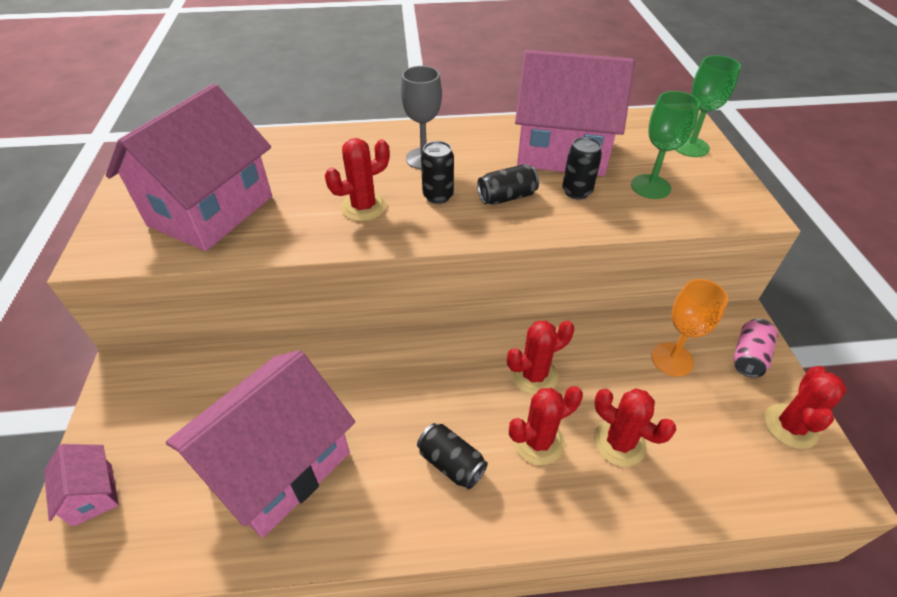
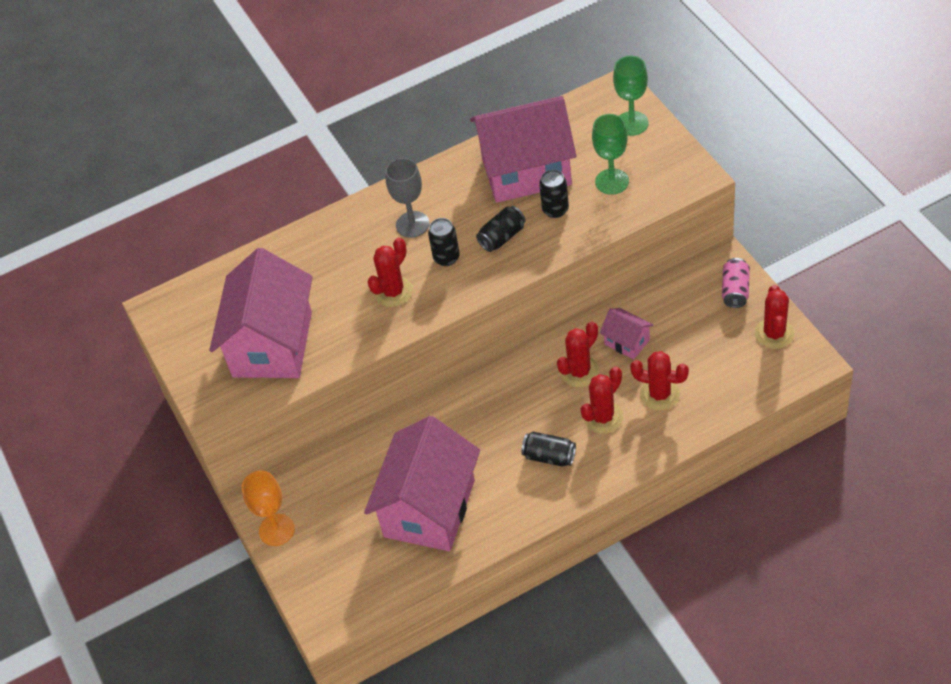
camera: 15 degrees left, 5 degrees up
(93, 494) = (312, 579): pink house -> pink house (627, 342)
(672, 359) = (678, 316): orange goblet -> orange goblet (276, 530)

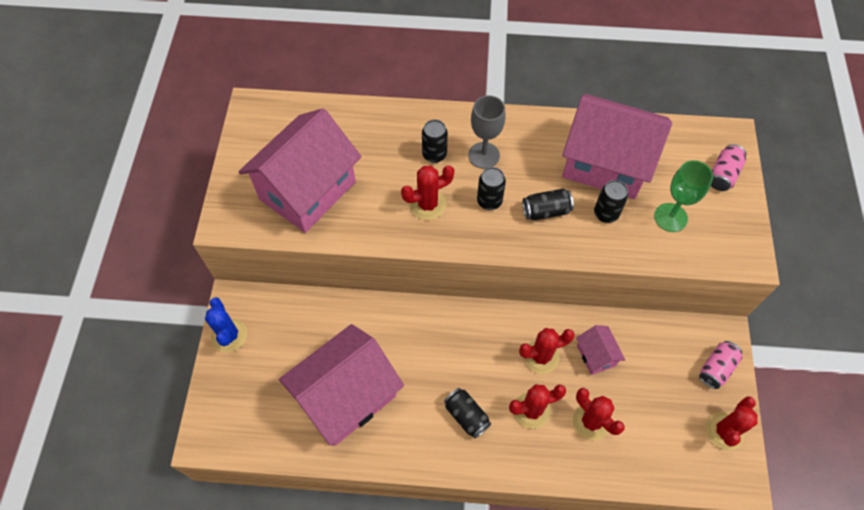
camera: 25 degrees right, 10 degrees up
(276, 530) = (229, 335): orange goblet -> blue cactus
(367, 249) = (434, 154): none -> black can
(632, 123) = (723, 174): green goblet -> pink can

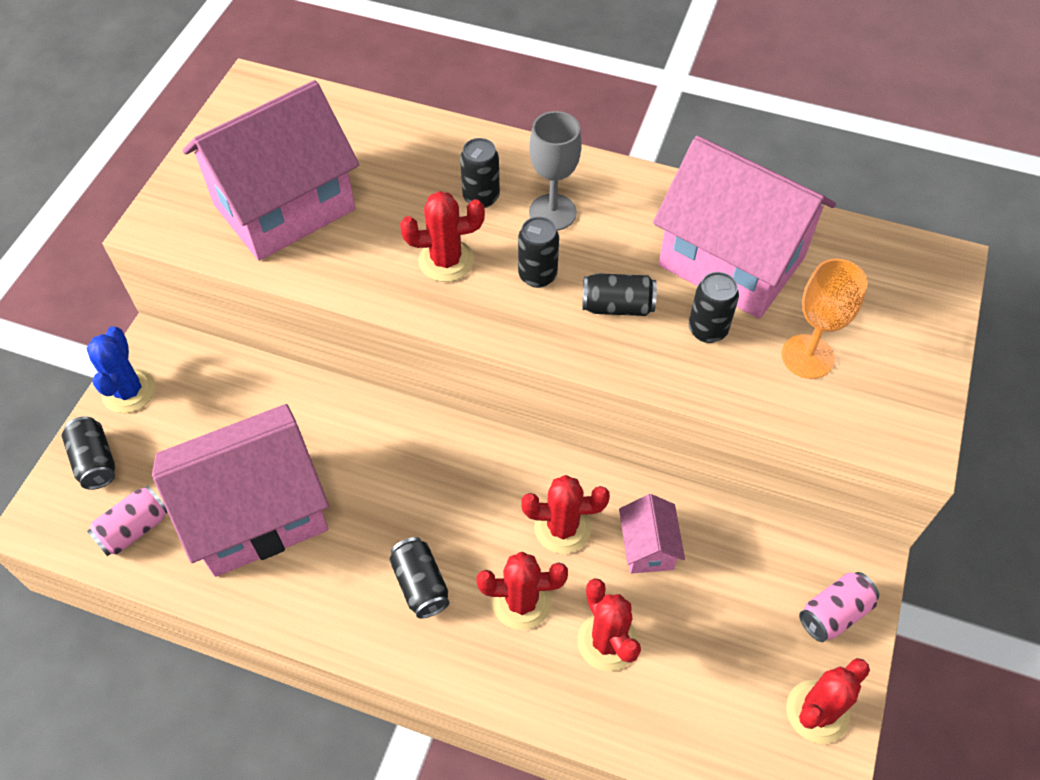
camera: 15 degrees right, 5 degrees down
(225, 389) = (95, 461): none -> black can
(670, 217) = (807, 356): green goblet -> orange goblet
(723, 174) = (912, 314): pink can -> pink can (134, 529)

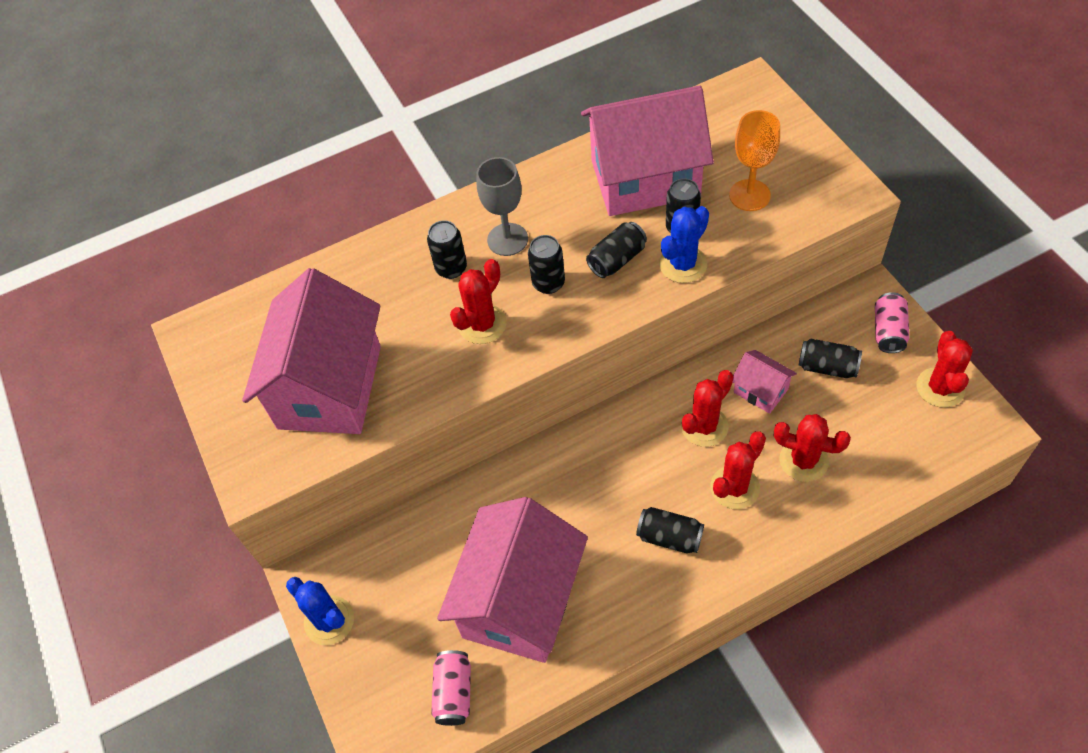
camera: 40 degrees left, 0 degrees up
(95, 461) = (368, 683): black can -> black can (827, 367)
(667, 361) = (683, 264): none -> blue cactus

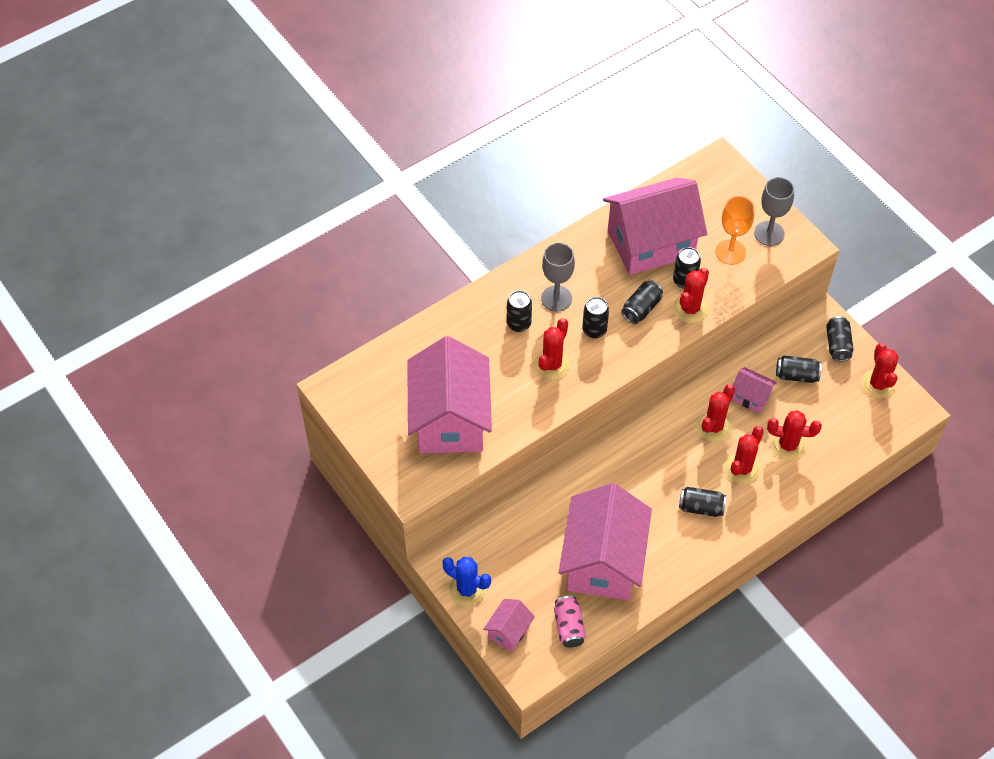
camera: 15 degrees left, 0 degrees up
(370, 689) = (509, 631): none -> pink house
(683, 264) = (690, 309): blue cactus -> red cactus
(805, 175) = (769, 233): none -> grey goblet
(888, 331) = (837, 345): pink can -> black can

